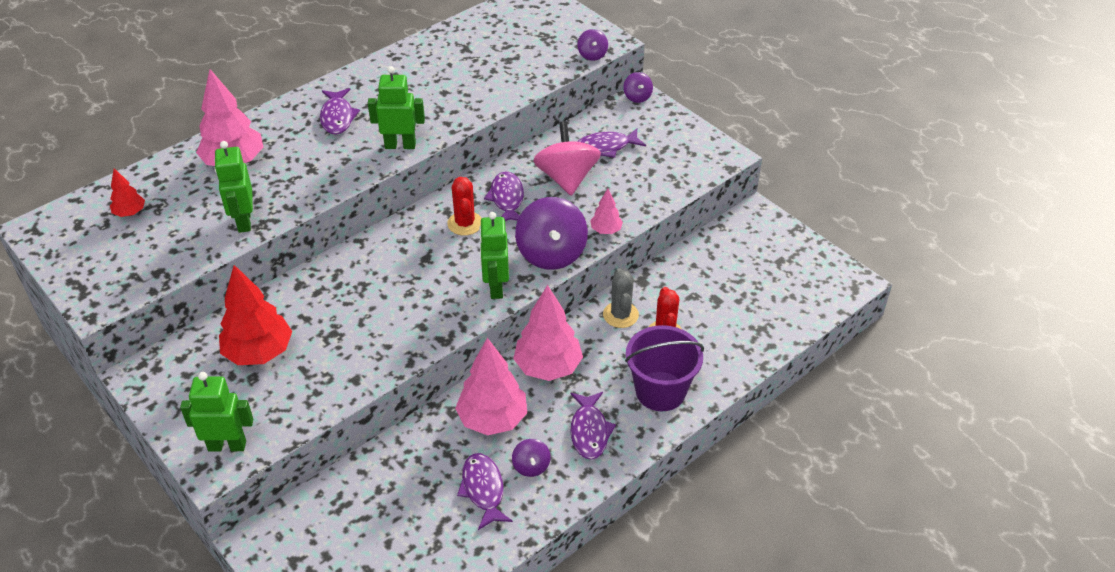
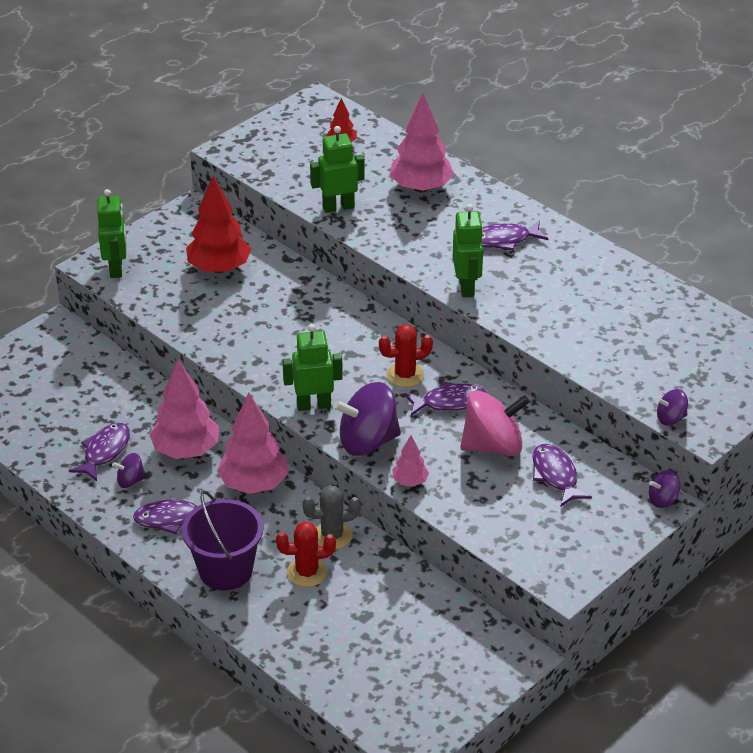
camera: 85 degrees right, 5 degrees down
(483, 489) = (105, 451): purple fish -> purple fish turned 45 degrees counterclockwise

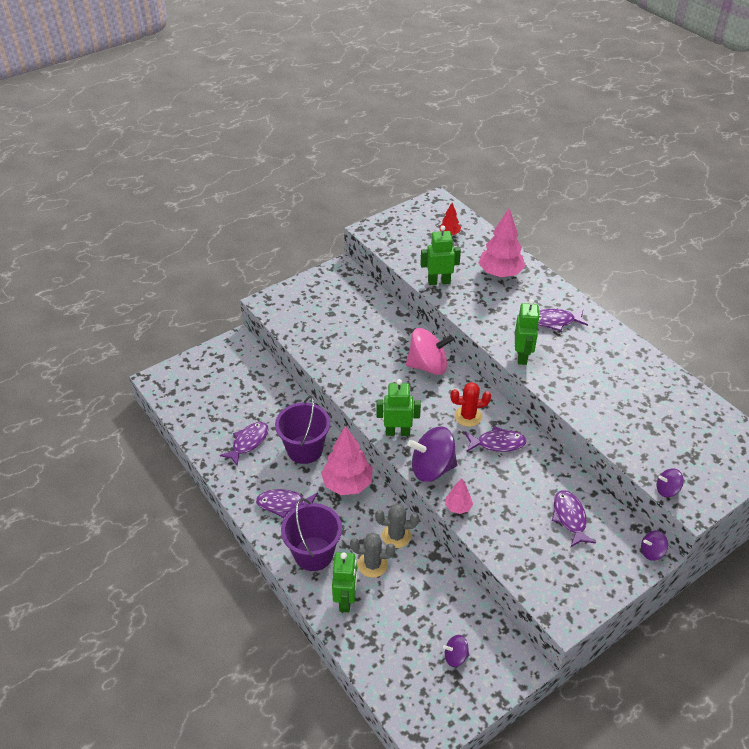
camera: 10 degrees right, 5 degrees up
(116, 268) = (280, 306): green robot -> green robot (346, 600)
(130, 481) = (261, 468): purple spinning top -> purple spinning top (455, 656)
(186, 450) = (305, 449): pink tree -> purple bucket
(219, 268) = (351, 315): red tree -> none
(307, 572) = (372, 564): red cactus -> grey cactus
(493, 446) = (525, 485): pink spinning top -> pink spinning top (428, 366)

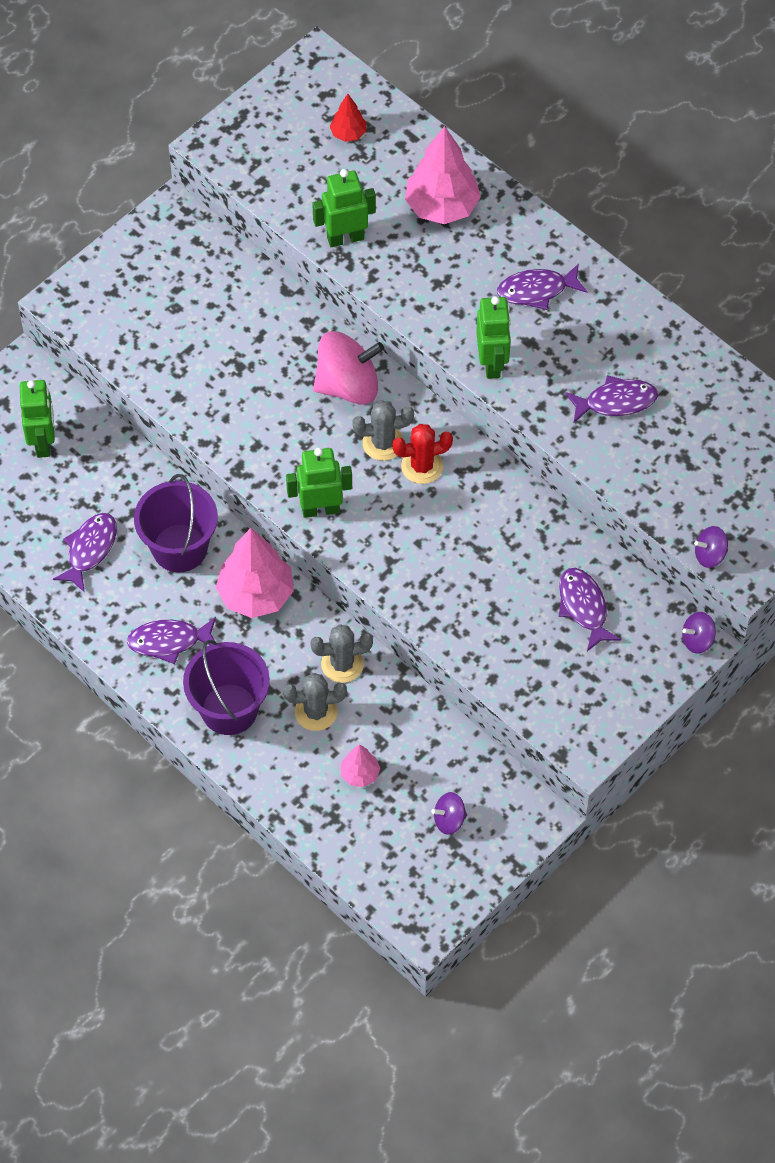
camera: 10 degrees left, 15 degrees up
(346, 600) = (288, 768): green robot -> green robot (43, 442)
(432, 468) = (380, 560): purple spinning top -> none
(445, 400) = (383, 443): none -> grey cactus
(458, 507) = (426, 615): pink tree -> pink tree (360, 774)
(497, 443) = (471, 505): purple fish -> purple fish (616, 402)

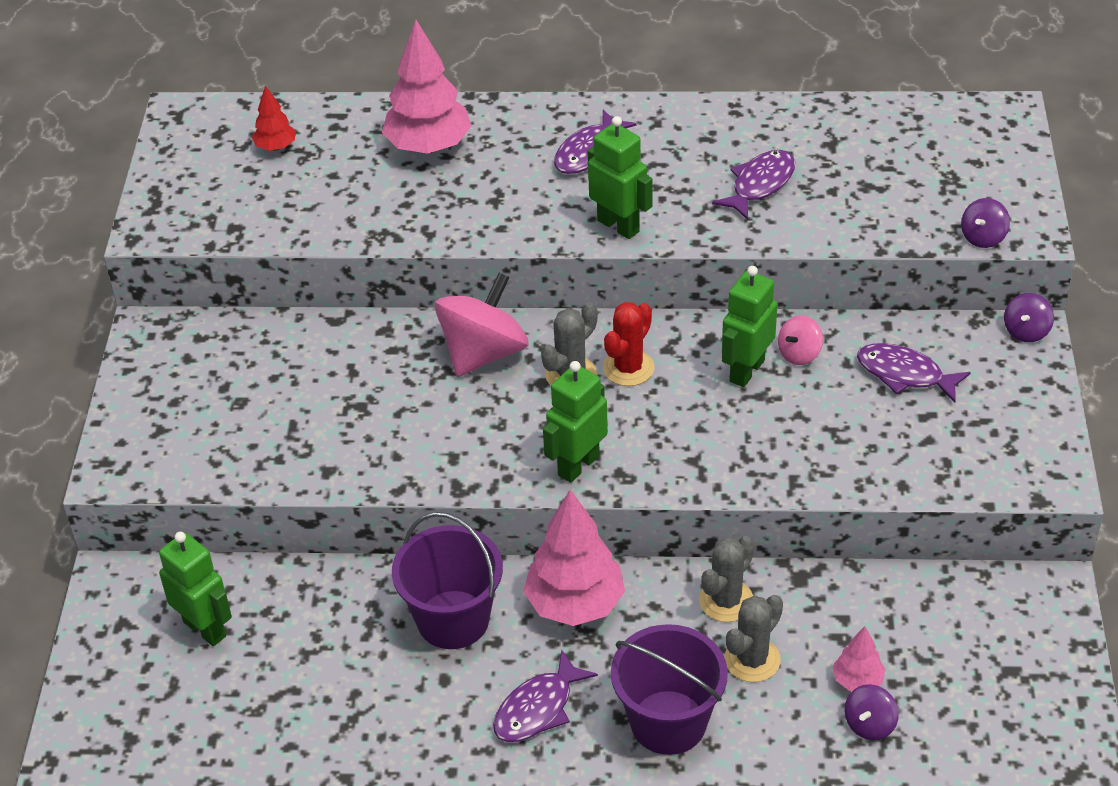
camera: 40 degrees left, 15 degrees down
(90, 549) = (362, 687): purple fish -> none
(345, 238) = (367, 220): green robot -> green robot (746, 371)
(449, 820) = (983, 654): purple spinning top -> purple spinning top (869, 724)
(536, 540) = (799, 354): none -> pink spinning top

